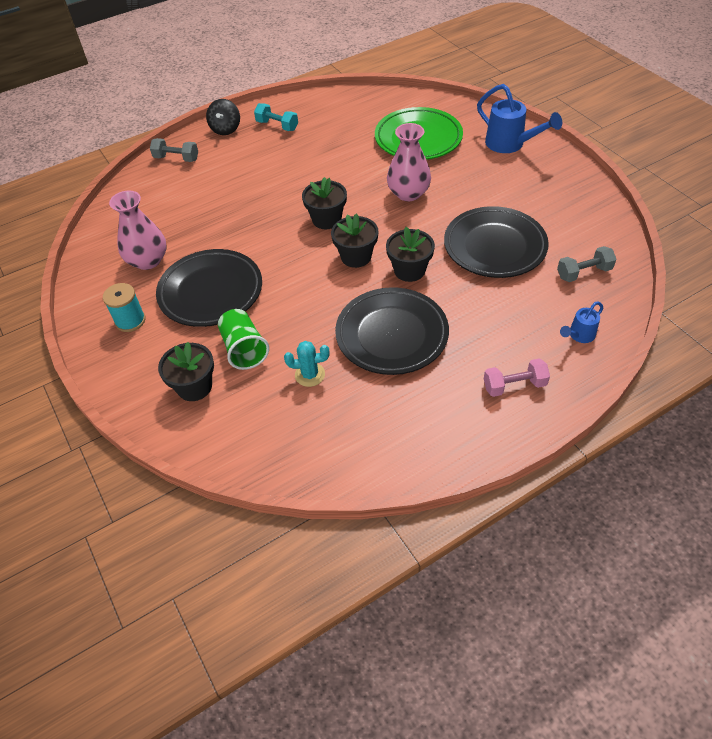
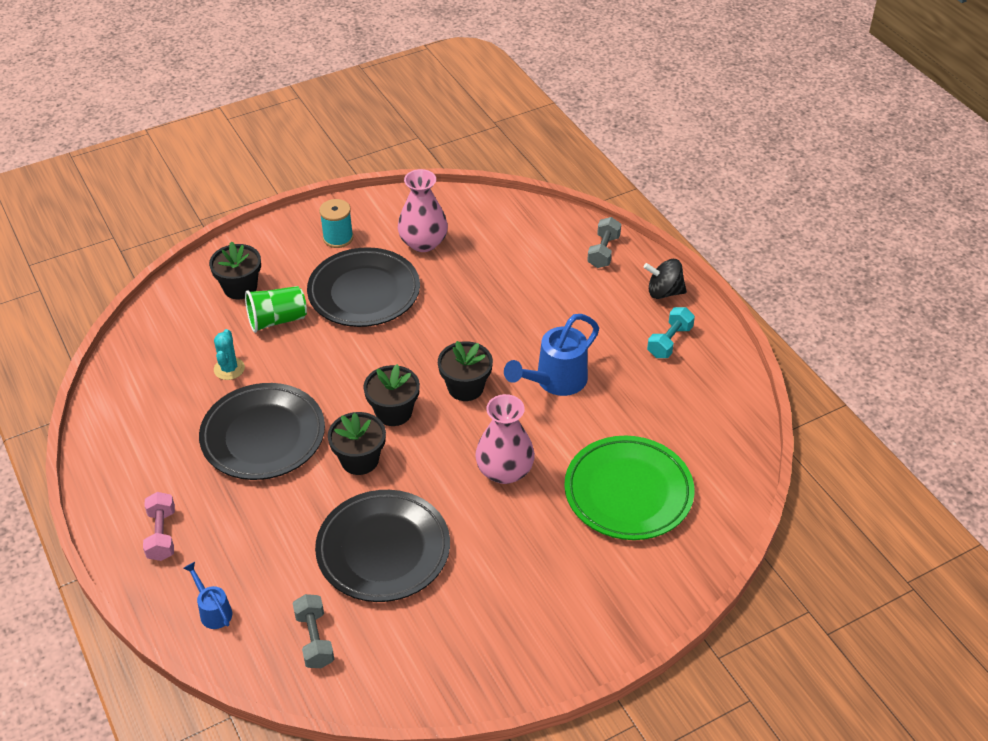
camera: 90 degrees right, 5 degrees down
(510, 144) = (605, 604): blue watering can -> blue watering can (555, 381)

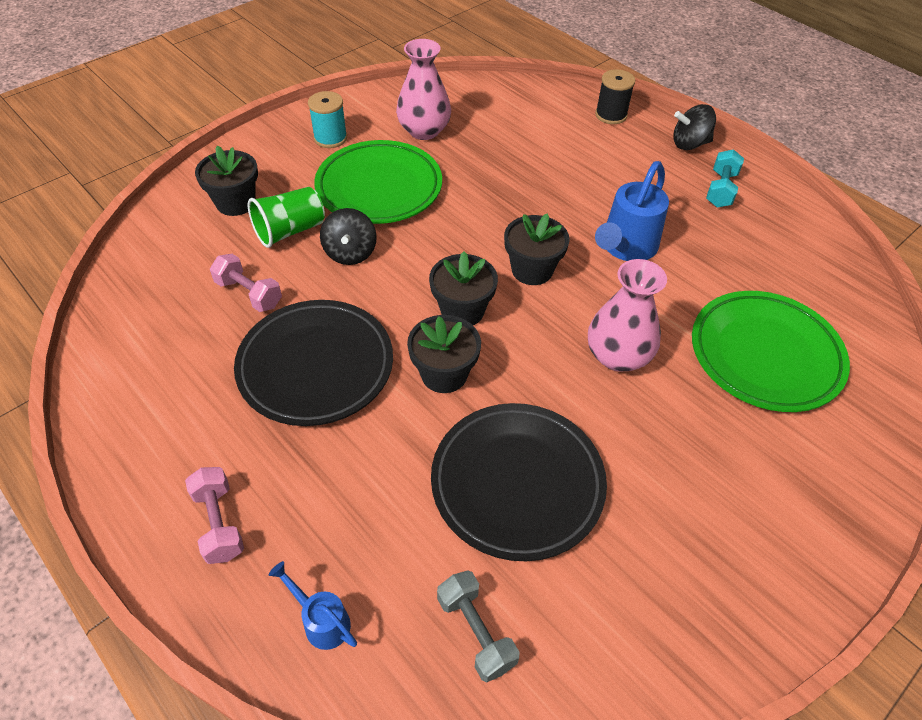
camera: 15 degrees left, 5 degrees up
(229, 369) = (249, 294): turquoise cactus -> pink dumbbell
(320, 347) = (350, 253): none -> black spinning top
(364, 292) = (379, 188): black plate -> green plate
(603, 251) = (611, 115): grey dumbbell -> black spool

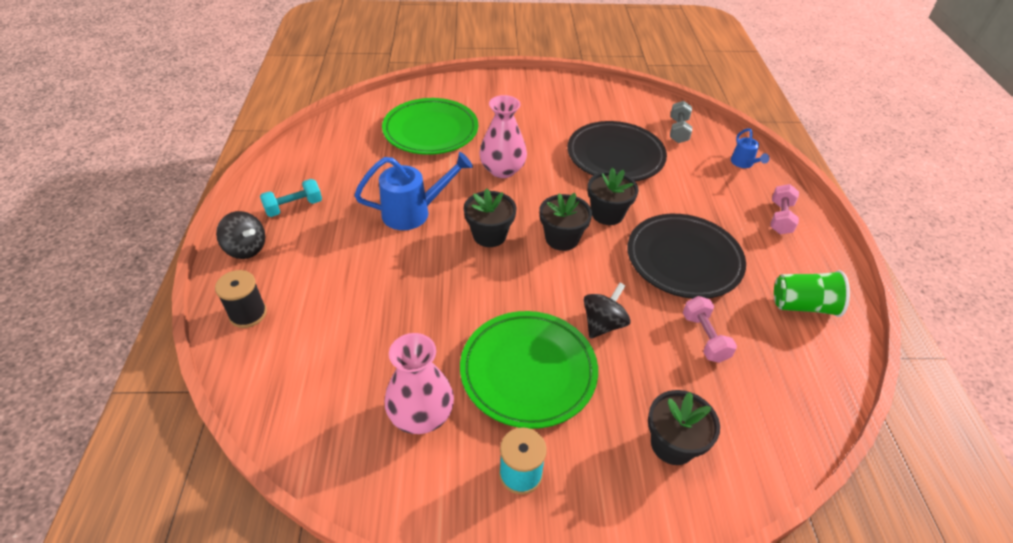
camera: 140 degrees left, 5 degrees down
(290, 231) = (639, 376): green cup -> green cup (803, 305)

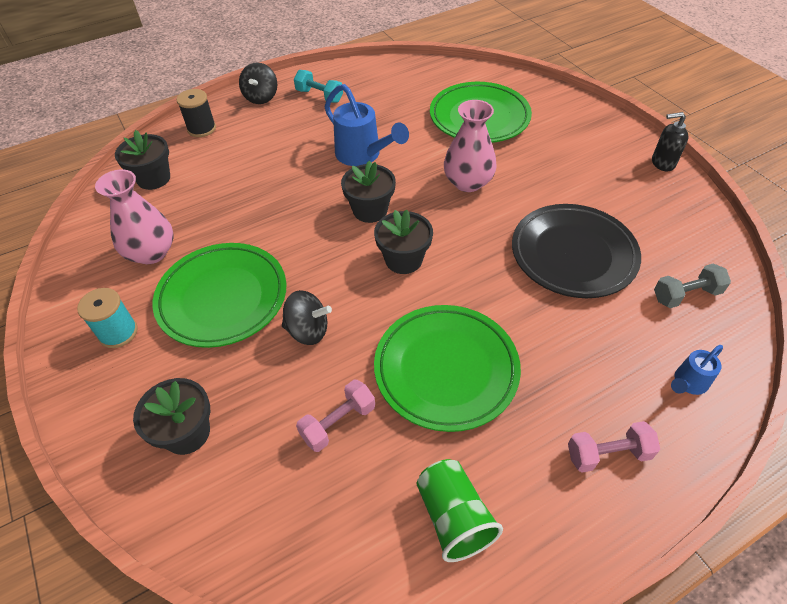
camera: 65 degrees right, 5 degrees up
(558, 81) = (662, 163): none -> black soap dispenser
(607, 214) = (469, 281): black flower pot -> black flower pot (153, 178)
(683, 260) = (446, 370): black plate -> green plate

